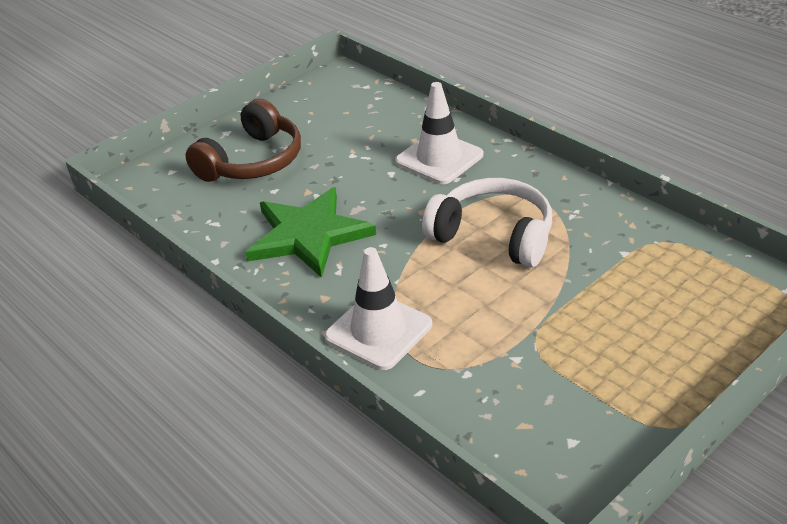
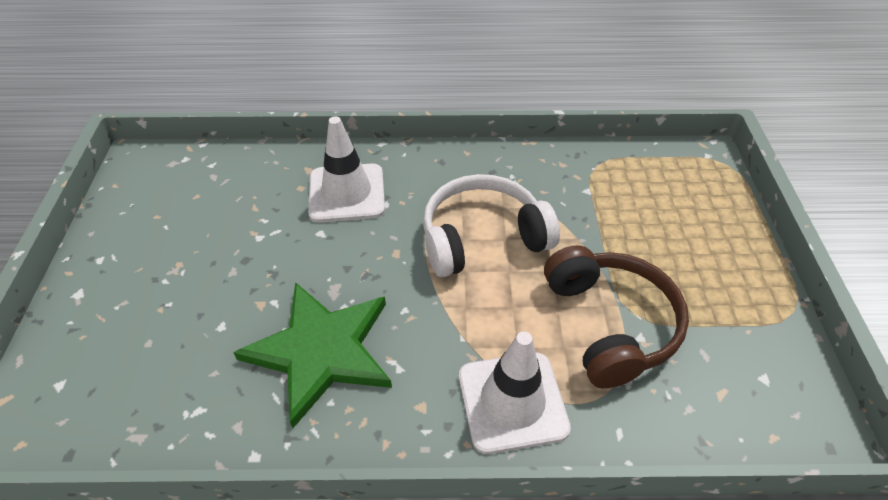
camera: 50 degrees left, 10 degrees up
(252, 161) = (154, 308): brown headphones -> brown headphones (610, 324)

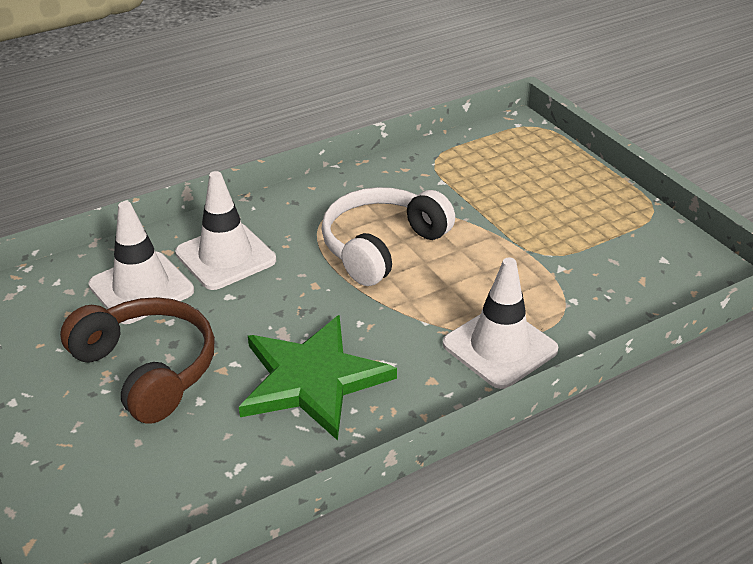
camera: 30 degrees left, 10 degrees down
(263, 196) = (141, 288): none -> white traffic cone
(610, 324) = (532, 268): brown headphones -> brown headphones (147, 369)

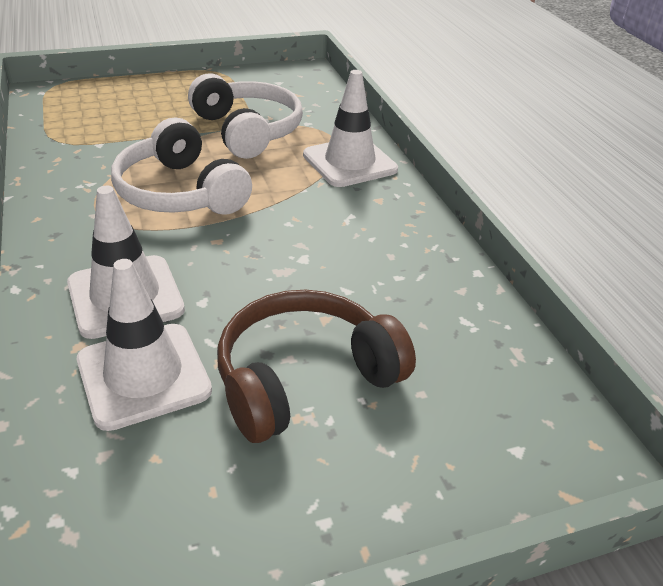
camera: 80 degrees left, 0 degrees up
(312, 379) = (359, 261): green star -> none
(524, 261) = (247, 131): none -> white headphones

